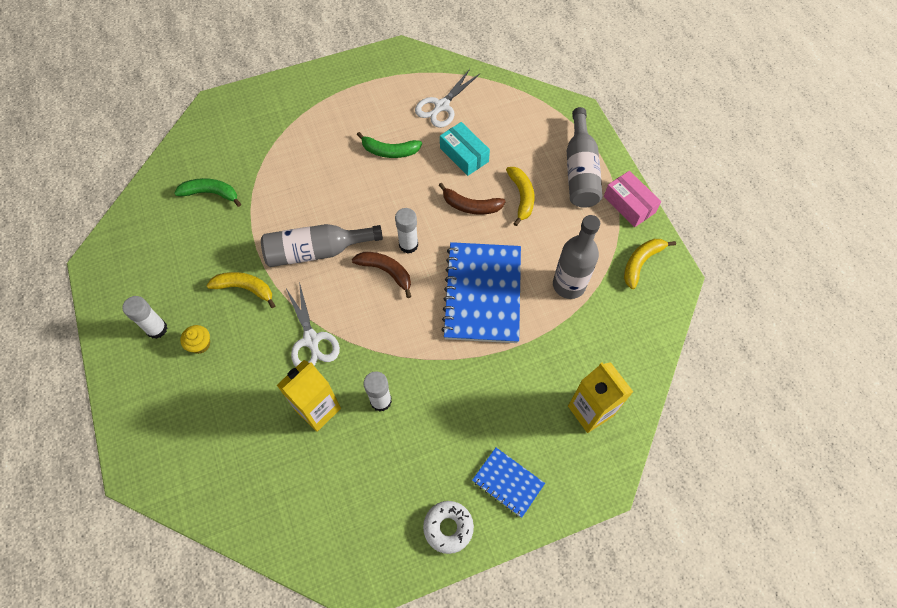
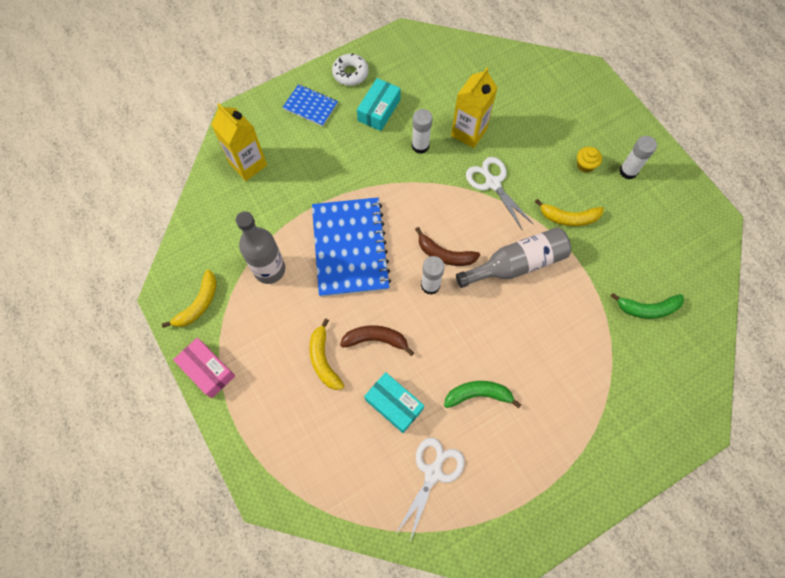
camera: 170 degrees right, 5 degrees up
(420, 460) = (379, 110): none -> turquoise box
(580, 170) = (261, 405): grey bottle -> none

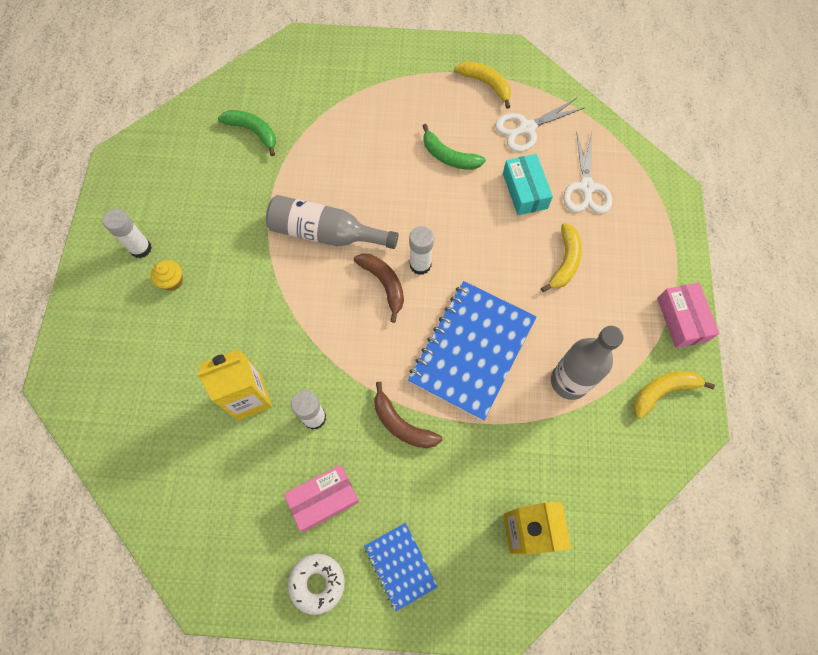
camera: 145 degrees left, 0 degrees up
(376, 339) = (505, 250): brown banana -> brown banana (402, 424)
(379, 110) = (323, 499): turquoise box -> pink box
(493, 183) = (277, 323): white scissors -> white scissors (586, 187)
(569, 218) = (239, 242): yellow banana -> yellow banana (486, 84)

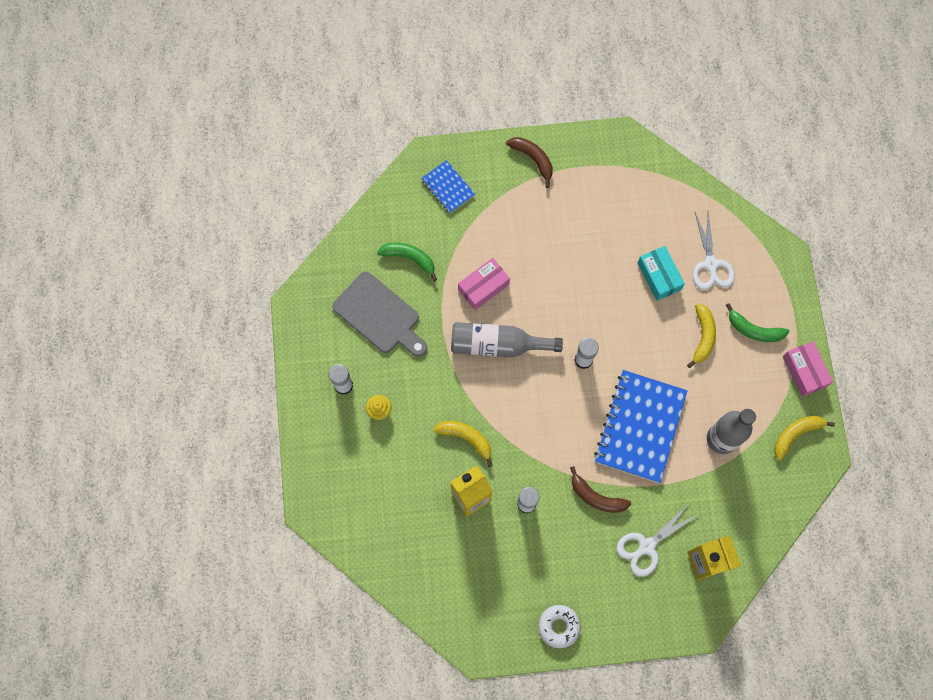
camera: 10 degrees left, 5 degrees up
(203, 183) = (379, 315): none -> grey cutting board
(323, 499) = (548, 565): pink box -> pink box (483, 287)
(384, 284) = (557, 382): brown banana -> brown banana (533, 159)
(400, 566) = (617, 603): blue notebook -> blue notebook (448, 187)
(449, 156) = (587, 254): green banana -> green banana (754, 330)
(486, 84) = (607, 175): yellow banana -> yellow banana (466, 438)
(526, 128) = (650, 214): white scissors -> white scissors (647, 546)

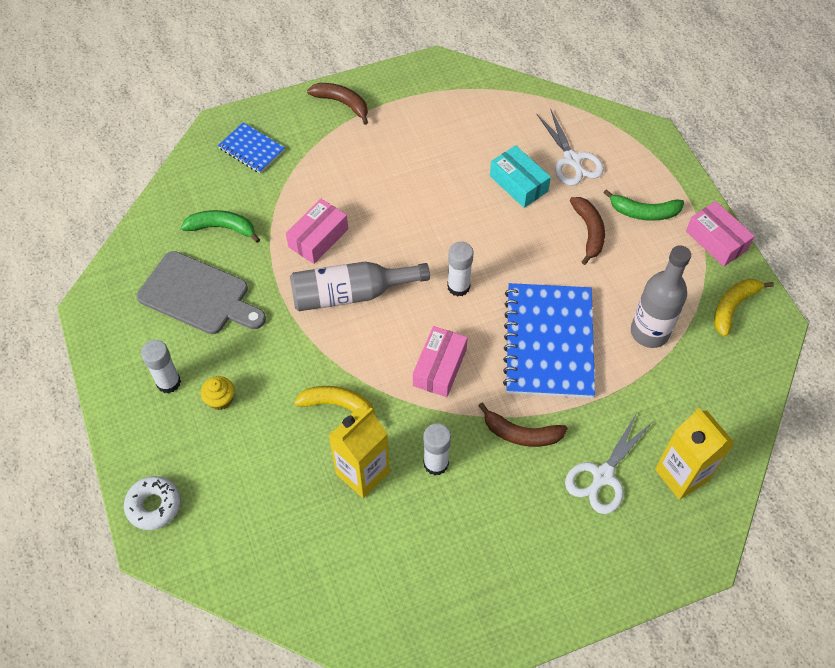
camera: 15 degrees left, 15 degrees down
(550, 426) = (439, 367): none -> pink box
(558, 626) = (522, 605): white donut -> white donut (154, 505)
(703, 336) = (589, 232): yellow banana -> brown banana

